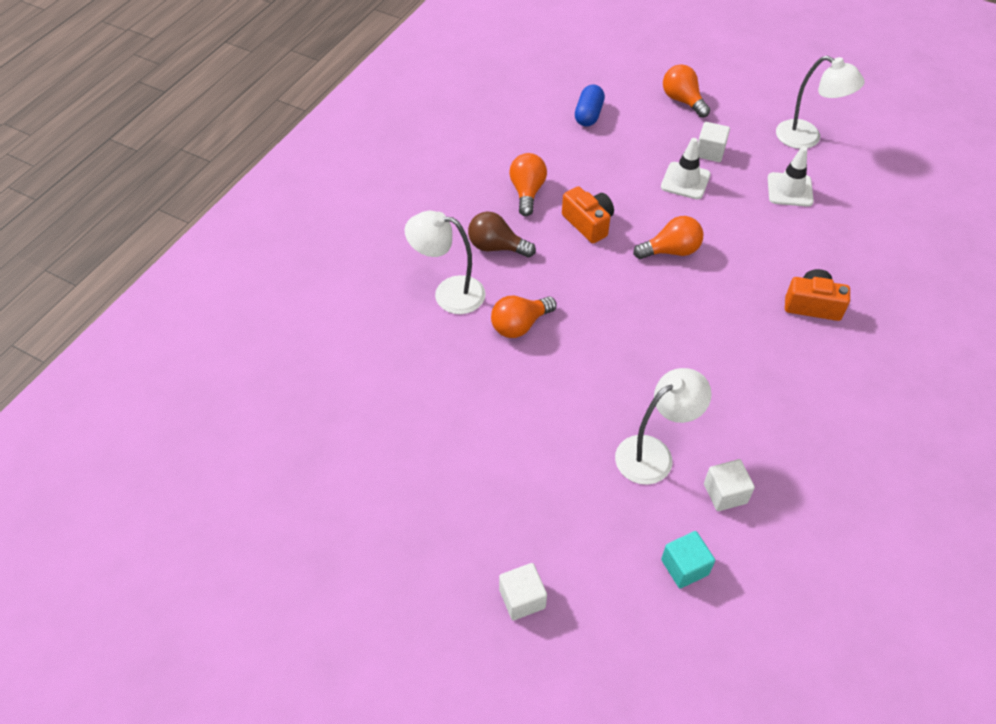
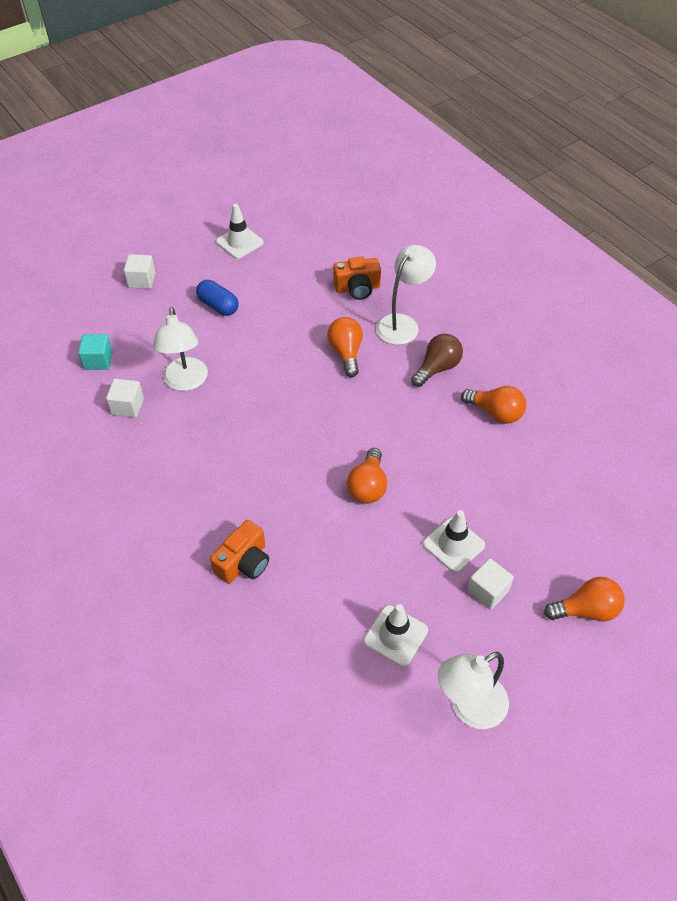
camera: 115 degrees right, 0 degrees up
(388, 513) = (239, 242): none -> white traffic cone
(588, 115) = (592, 507): blue capsule -> blue capsule (218, 306)
(588, 223) = (433, 440): orange camera -> orange camera (357, 288)

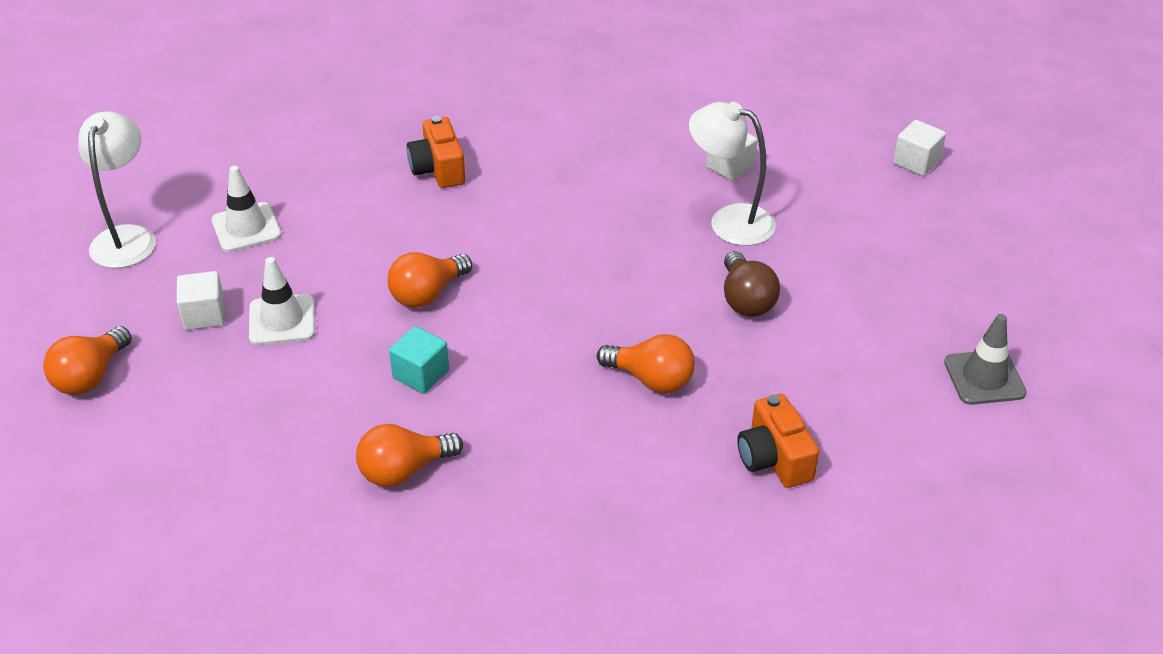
camera: 125 degrees right, 10 degrees down
(98, 360) = (827, 169): turquoise cube -> turquoise cube (421, 374)
(142, 280) = (960, 251): white cube -> white cube (916, 162)
(218, 306) = (850, 299): blue capsule -> none
(239, 242) = (984, 377): white traffic cone -> grey traffic cone
(357, 288) = (774, 458): orange camera -> orange camera turned 45 degrees counterclockwise
(368, 486) = (427, 294): orange light bulb -> orange light bulb turned 90 degrees counterclockwise
(402, 323) = (655, 469): white lamp -> none
(437, 368) = (537, 457): brown light bulb -> brown light bulb (746, 300)

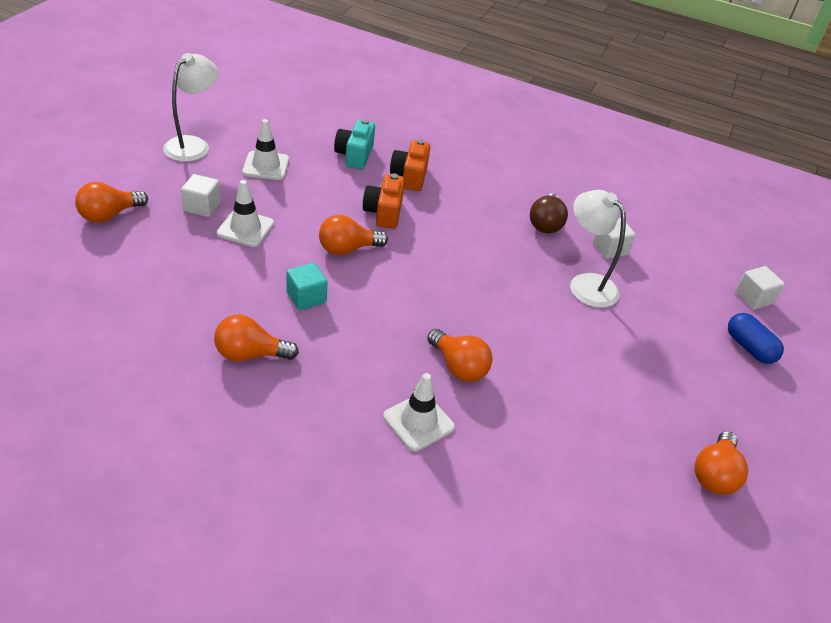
camera: 20 degrees right, 0 degrees up
(350, 168) = (354, 155): none -> turquoise camera
(649, 460) = (418, 422): none -> white traffic cone
(746, 300) = (563, 341): brown light bulb -> brown light bulb (545, 224)
(774, 458) = (511, 462): orange camera -> orange camera (384, 212)
(943, 222) = (749, 348): none -> blue capsule
(984, 377) = (714, 475): grey traffic cone -> orange light bulb

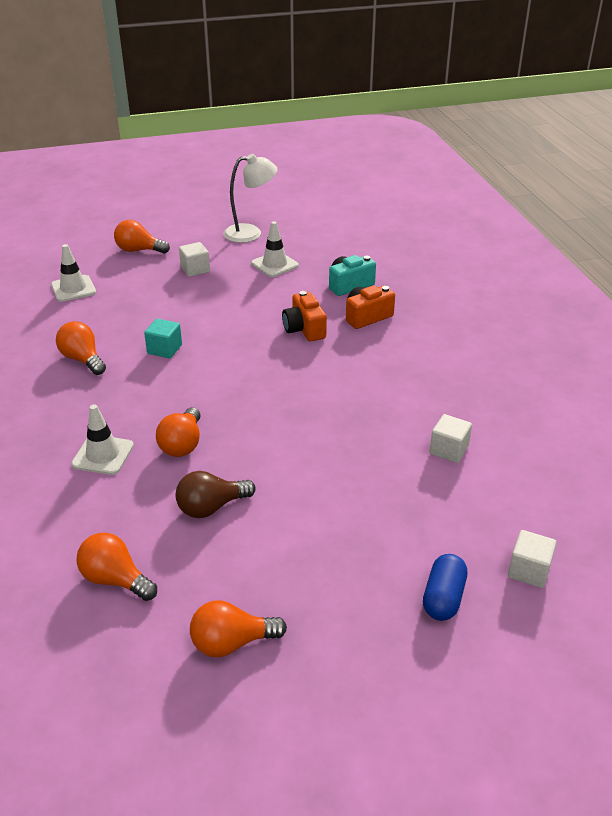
camera: 55 degrees right, 5 degrees down
(245, 228) = (198, 293): white traffic cone -> white traffic cone (73, 289)
(347, 249) = (239, 337): orange light bulb -> orange light bulb (115, 579)
(384, 212) = (304, 329): orange camera -> orange camera turned 75 degrees counterclockwise
(545, 224) = (422, 402): brown light bulb -> brown light bulb (211, 507)
(586, 284) = (377, 459): white lamp -> none

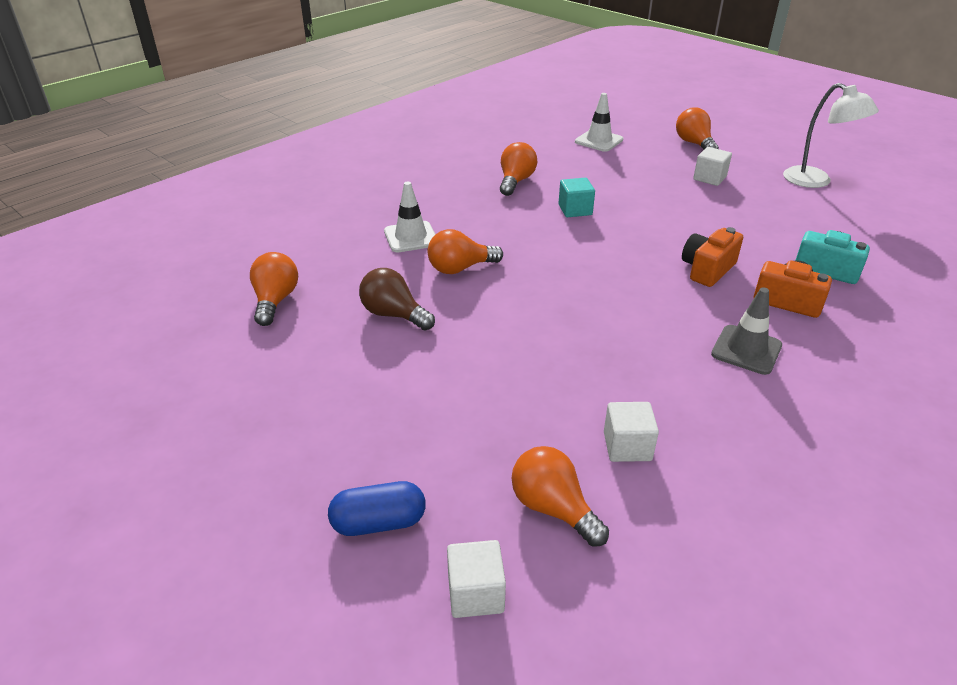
camera: 60 degrees right, 0 degrees up
(232, 642) = (238, 390): orange light bulb -> orange light bulb (553, 508)
(274, 264) = (786, 213): white traffic cone -> none
(399, 358) = (746, 350): none -> grey traffic cone

